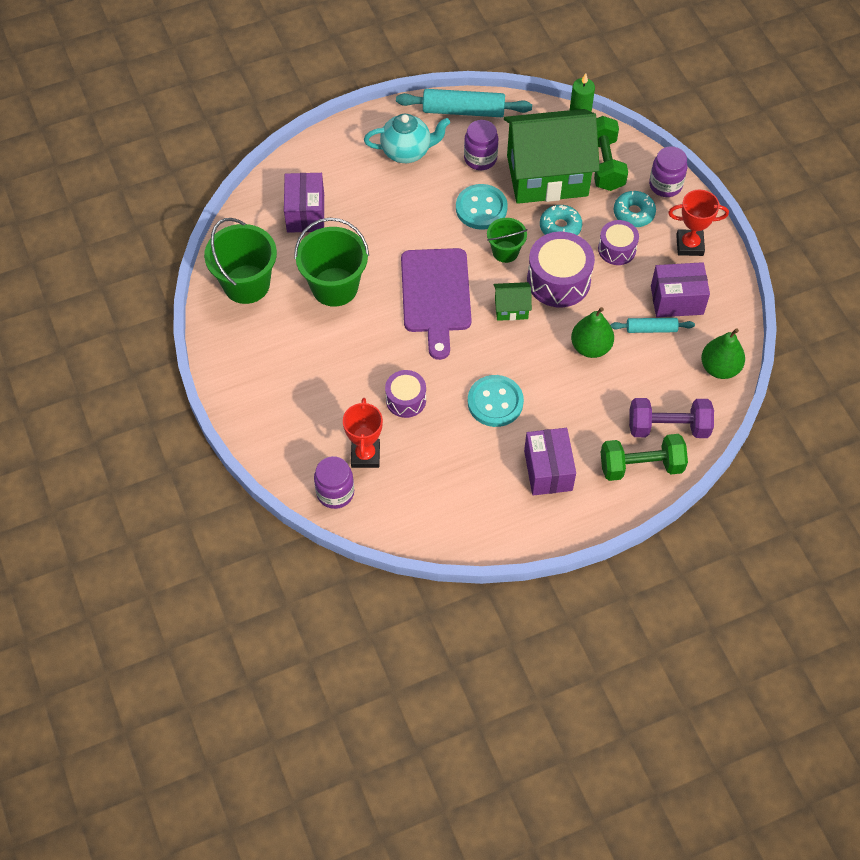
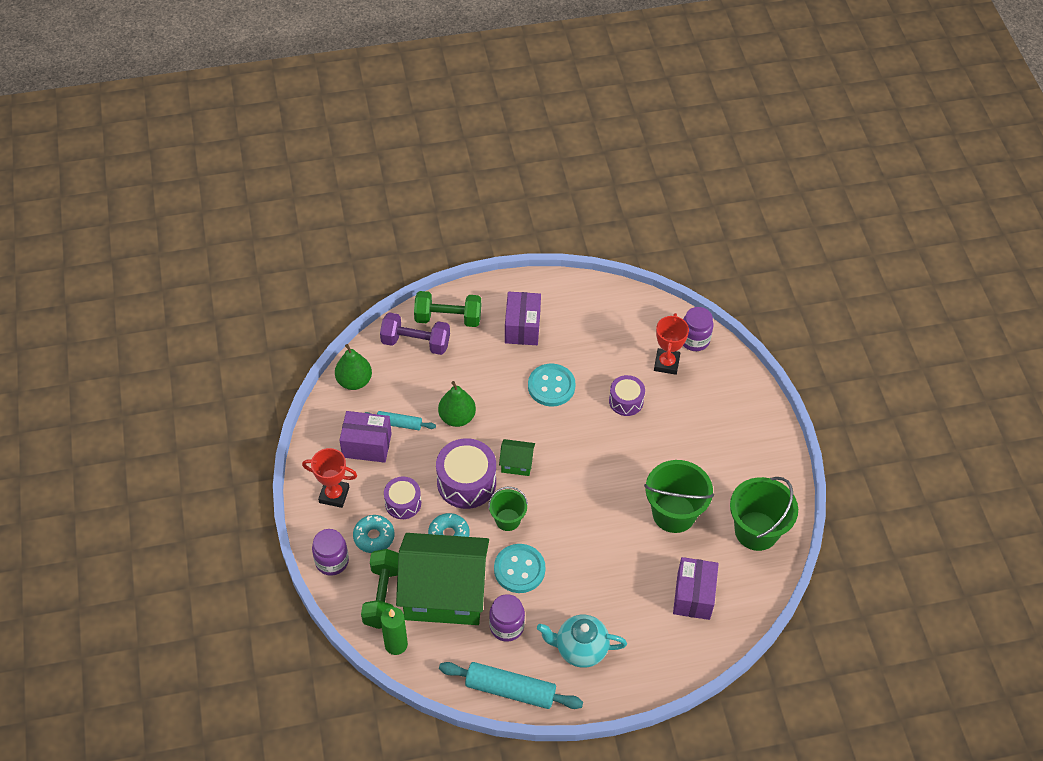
camera: 170 degrees left, 5 degrees down
(435, 295) = (582, 488): purple cutting board -> none

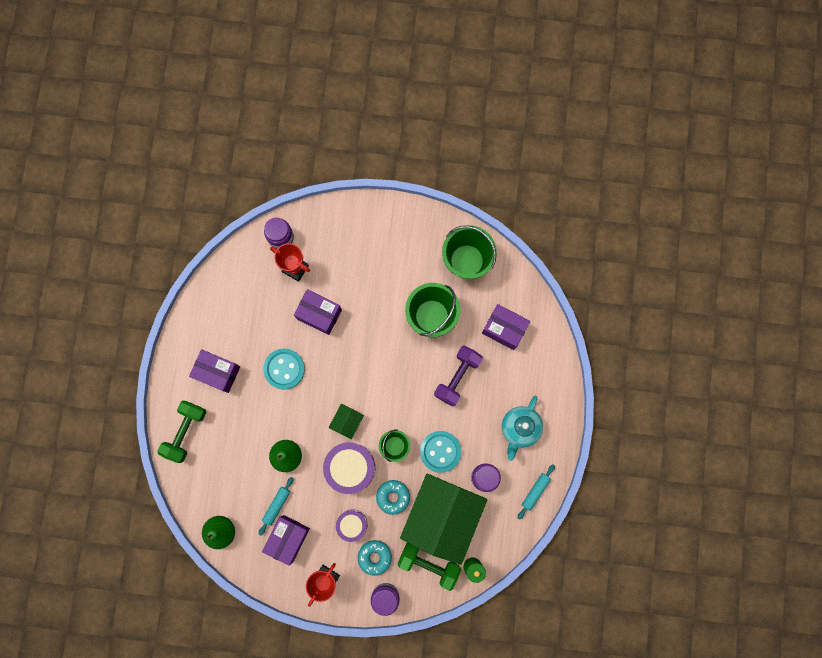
camera: 70 degrees left, 25 degrees up
(415, 342) = (201, 467): purple dumbbell -> purple dumbbell (457, 377)
(510, 690) = (535, 491): turquoise rolling pin -> turquoise rolling pin, size x0.57
(626, 401) = (319, 314): purple drum -> purple box

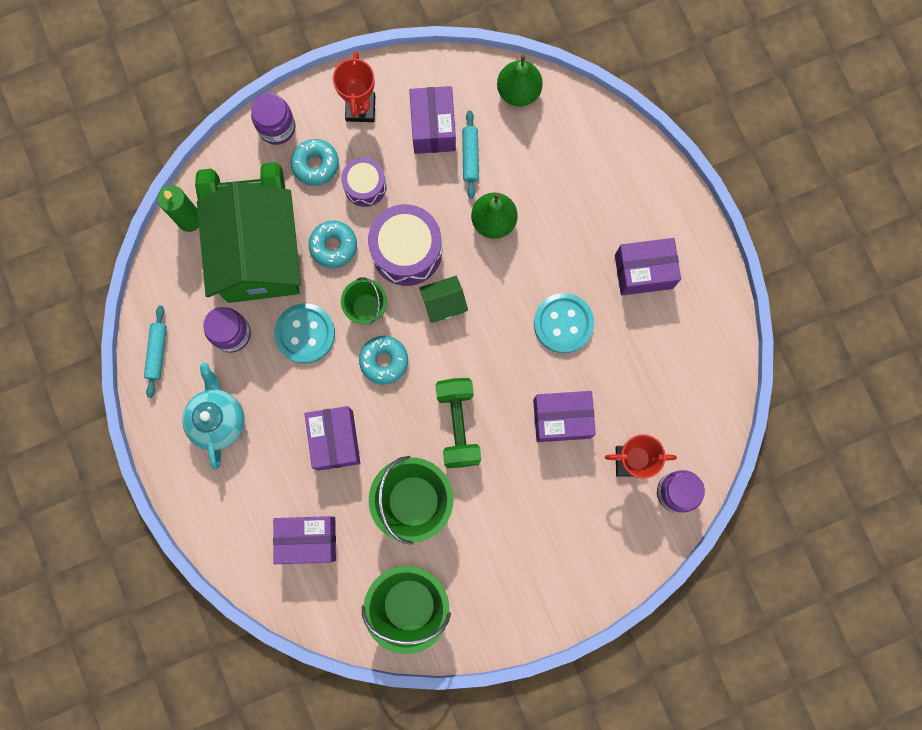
camera: 150 degrees right, 0 degrees up
(185, 432) = (636, 179): green dumbbell -> green dumbbell (458, 425)
(347, 422) = (443, 303): green house -> green house turned 75 degrees clockwise
(402, 407) = (384, 361): none -> turquoise donut
(457, 377) = (335, 440): purple dumbbell -> purple box

